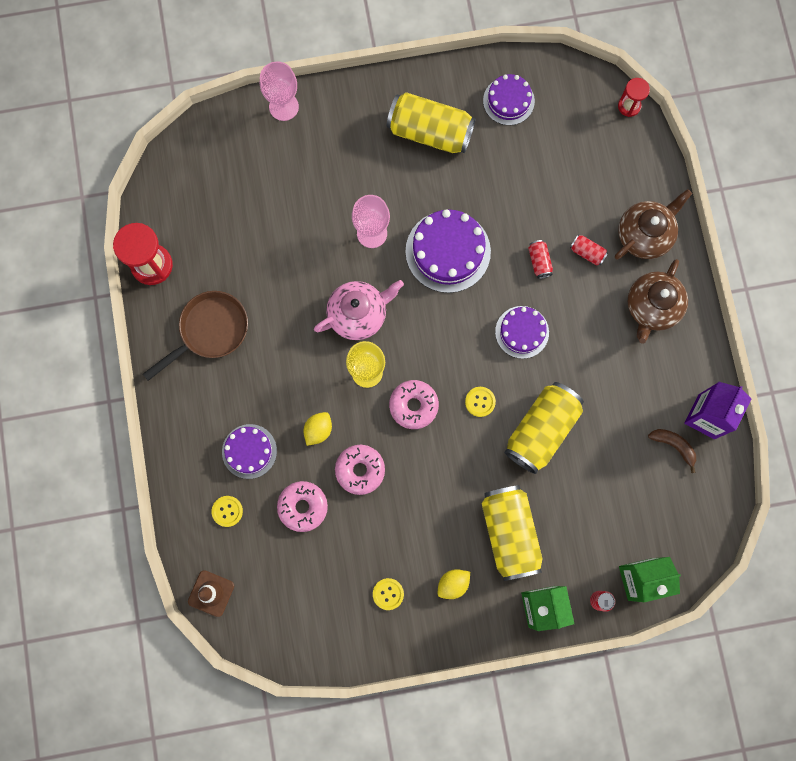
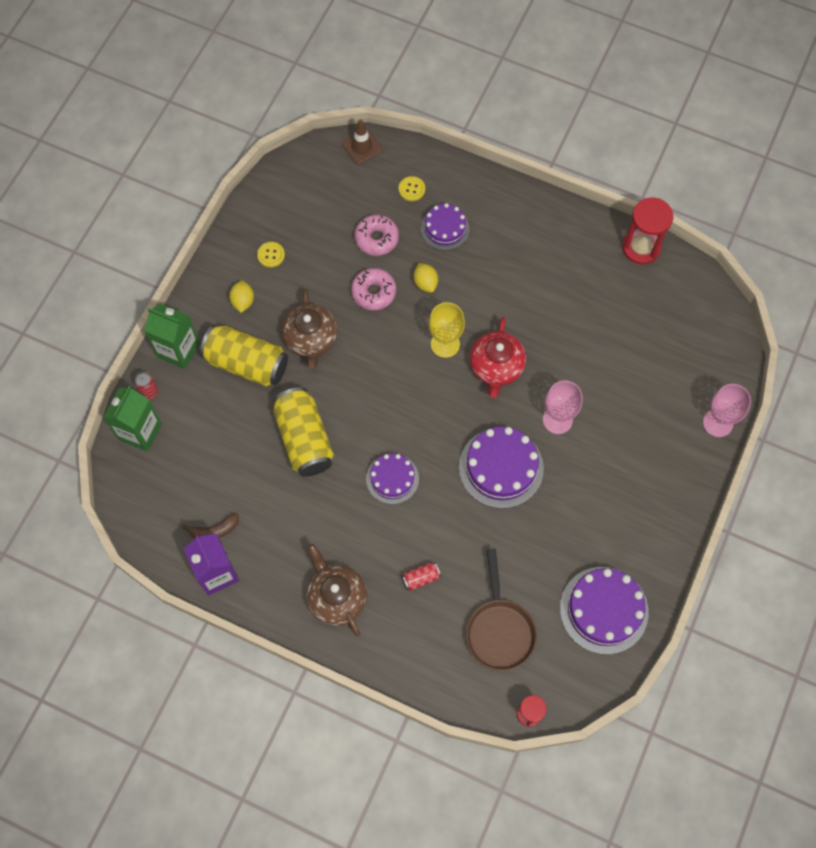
camera: 125 degrees right, 10 degrees down
(210, 331) = (558, 256): brown pan -> brown pan (499, 630)
(358, 314) = (496, 367): pink teapot -> red teapot
(413, 406) = (394, 360): pink donut -> none
(430, 132) = (617, 524): yellow can -> none
(480, 402) = (360, 409): yellow button -> none
(508, 101) = (604, 610): purple cake -> purple cake, size x1.61
(539, 262) = (441, 533): red can -> none
(645, 234) = (402, 638): brown teapot -> brown teapot (310, 339)

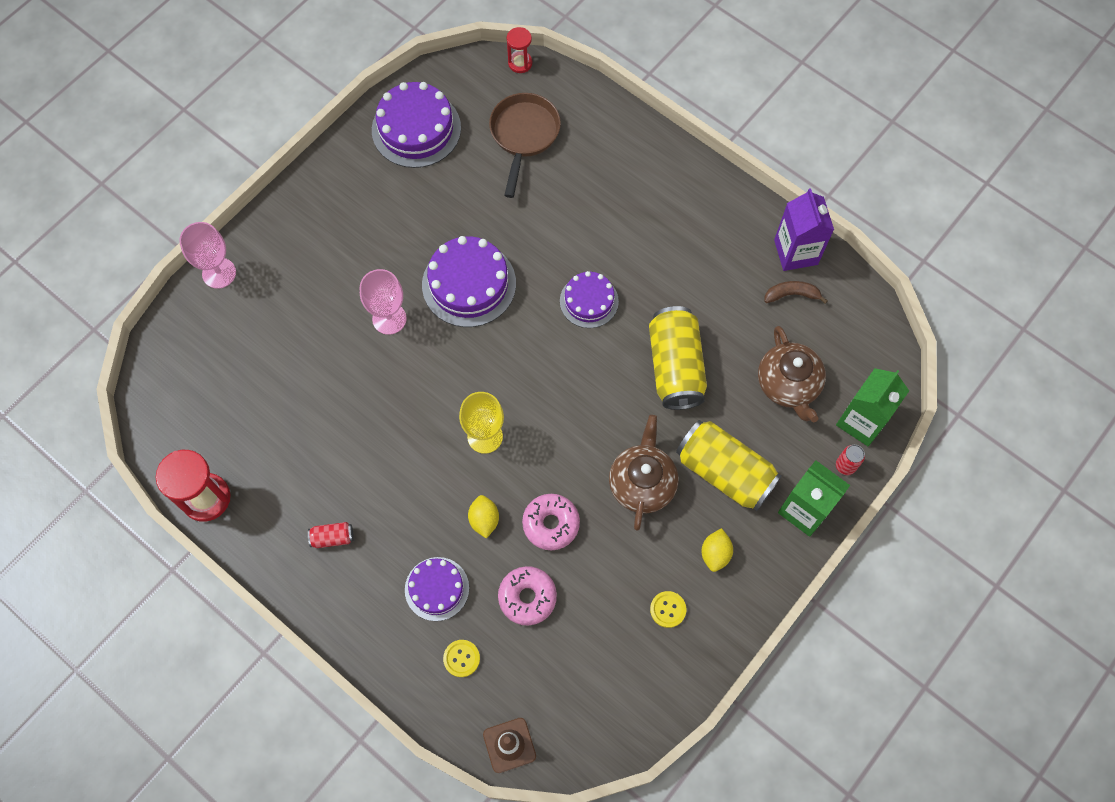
camera: 165 degrees left, 0 degrees up
(336, 597) = (677, 201): brown teapot -> brown teapot (788, 384)
(421, 578) = (587, 198): red can -> red can (332, 537)
(496, 367) = (435, 394): red teapot -> none

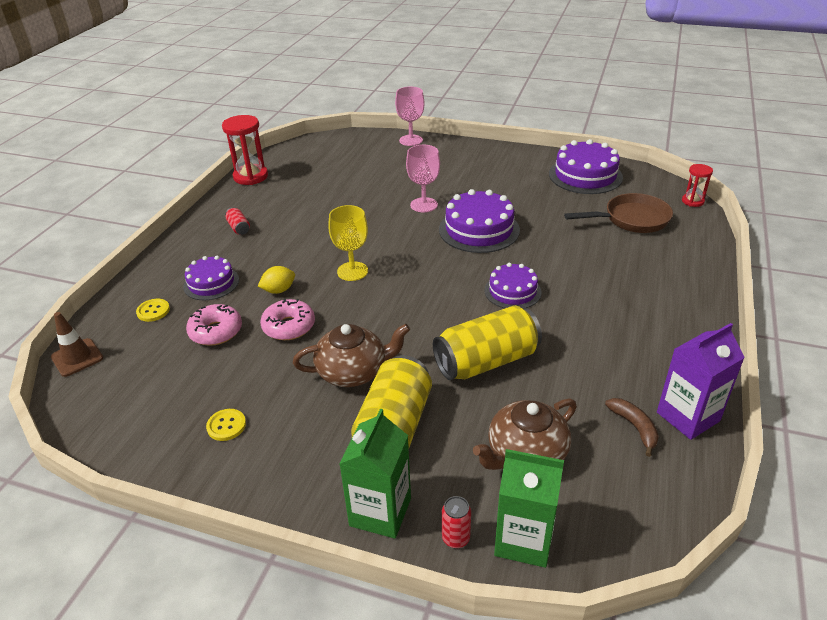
camera: 70 degrees right, 30 degrees down
(715, 554) = (298, 446): yellow lemon -> none

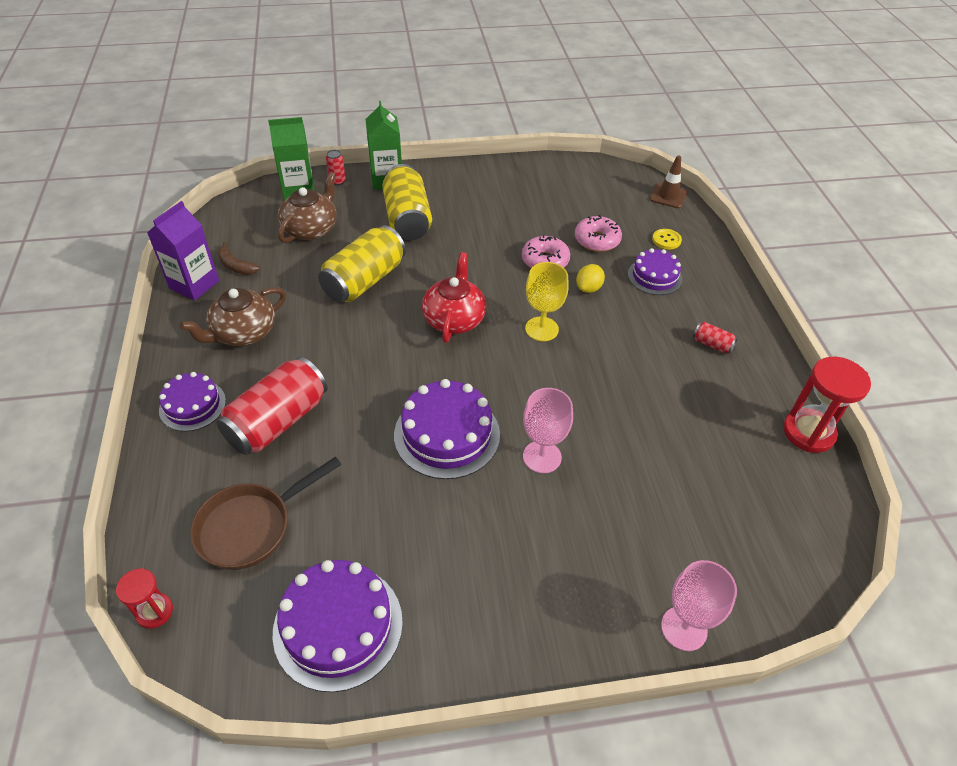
camera: 150 degrees right, 10 degrees up
(226, 426) = (517, 190): yellow button -> none
(353, 371) = (463, 243): brown teapot -> brown teapot (243, 333)
(420, 299) = (454, 319): none -> red teapot
(512, 291) = (369, 356): purple cake -> purple cake (192, 405)
(605, 267) = (278, 421): none -> red can

